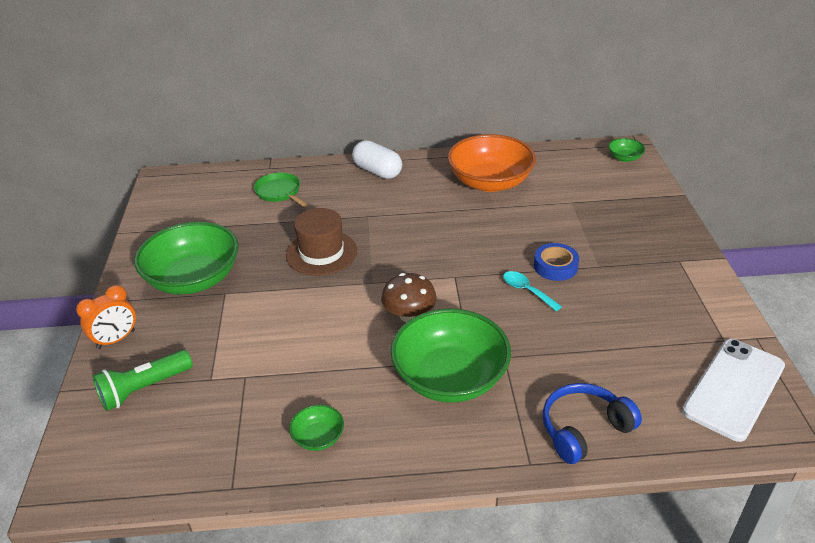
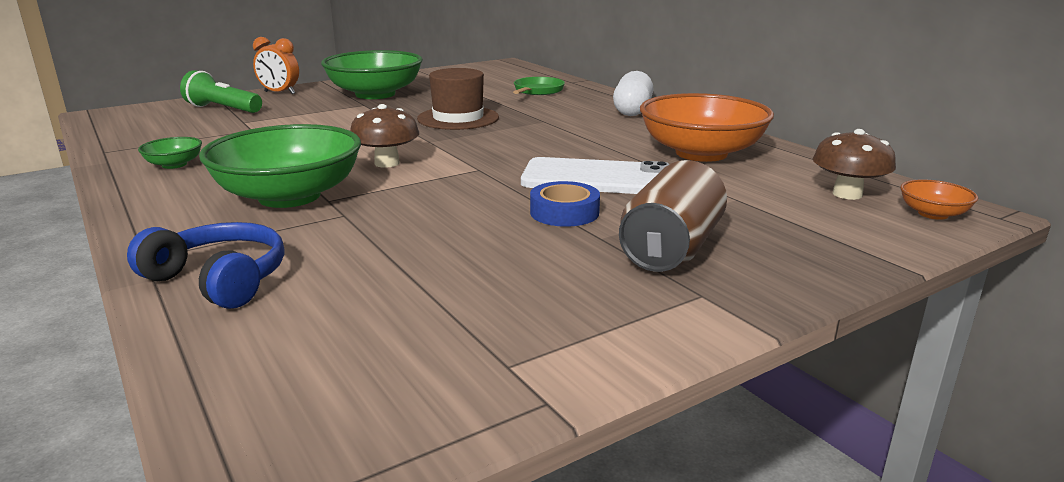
camera: 60 degrees right, 15 degrees down
(527, 291) = (490, 206): turquoise spoon -> none
(586, 167) = (847, 194): none -> brown mushroom
(624, 158) = (933, 214): green bowl -> orange bowl
(626, 249) = (671, 249): none -> brown can
(733, 388) = (370, 392): white phone -> white phone (598, 178)

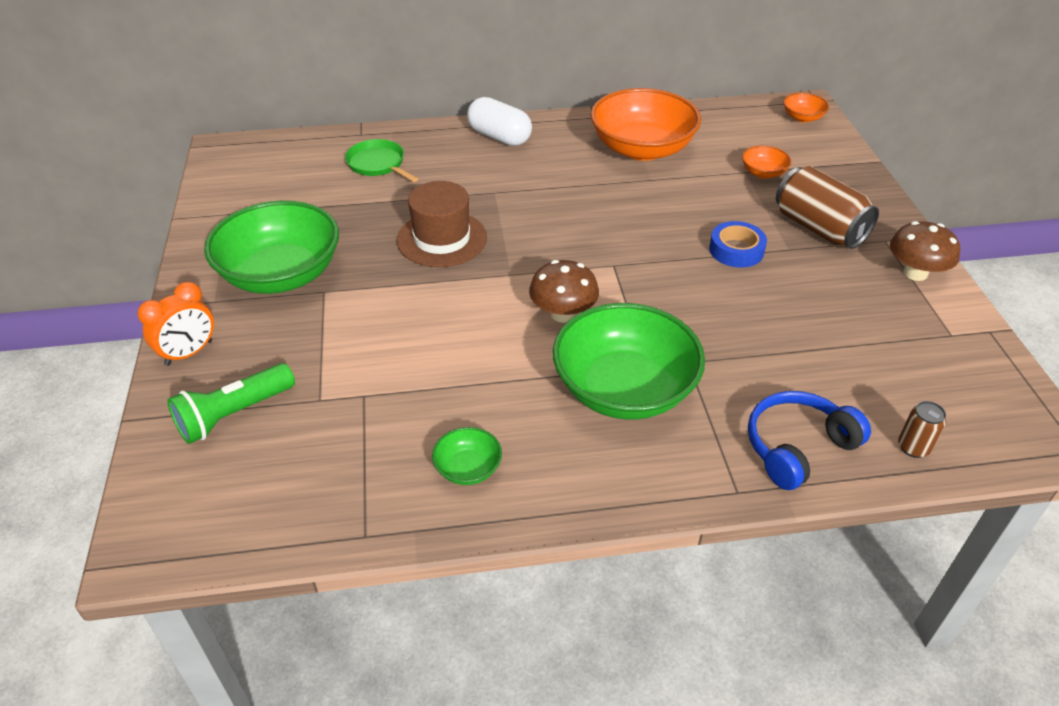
camera: 65 degrees left, 20 degrees up
(231, 352) = (913, 447): none -> brown can
(598, 178) = (672, 213): white phone -> none
(750, 207) = (763, 173): none -> orange bowl
(847, 194) = (757, 129): brown mushroom -> brown mushroom (915, 273)

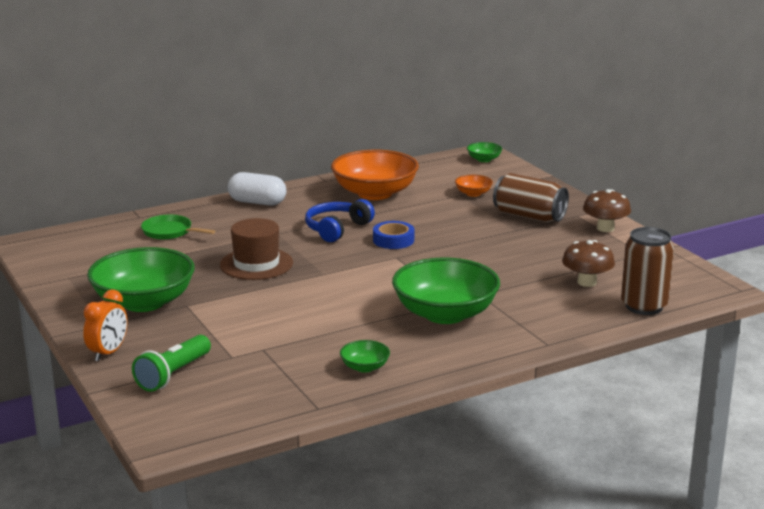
camera: 20 degrees left, 20 degrees down
(563, 314) = (377, 286): brown mushroom -> brown mushroom (587, 282)
(736, 250) = (478, 236): blue tape -> blue tape (393, 240)
(797, 447) = (573, 319): blue headphones -> blue headphones (337, 229)
(802, 117) = (484, 159): orange bowl -> green bowl
(913, 447) = (644, 306): brown can -> brown can, size x2.11

